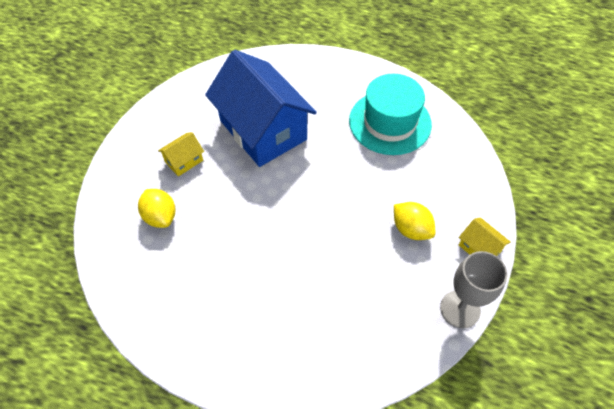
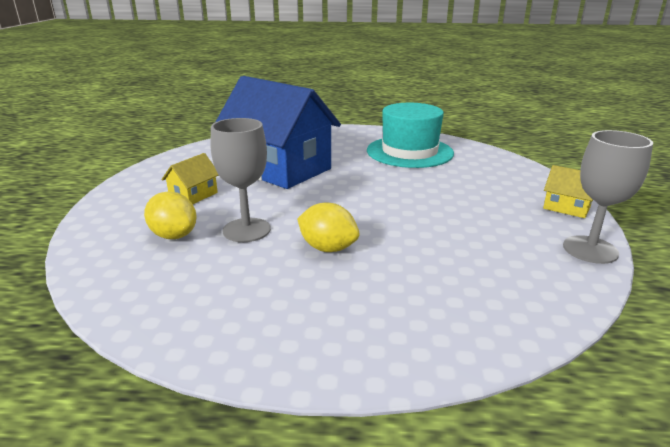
camera: 15 degrees left, 30 degrees down
(213, 221) = (246, 230): none -> grey goblet
(411, 229) = (484, 205): yellow lemon -> yellow lemon (328, 248)

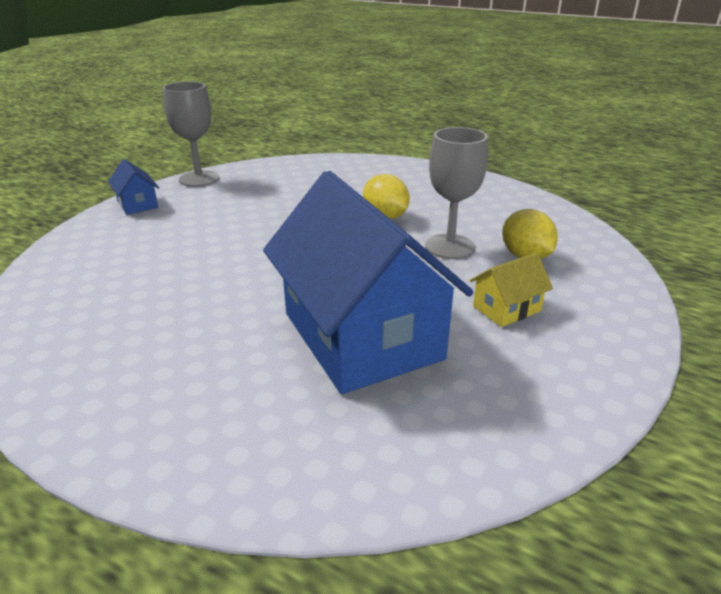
camera: 155 degrees left, 5 degrees up
(409, 152) = (123, 322): turquoise hat -> none
(566, 207) = (137, 204): yellow house -> blue house

